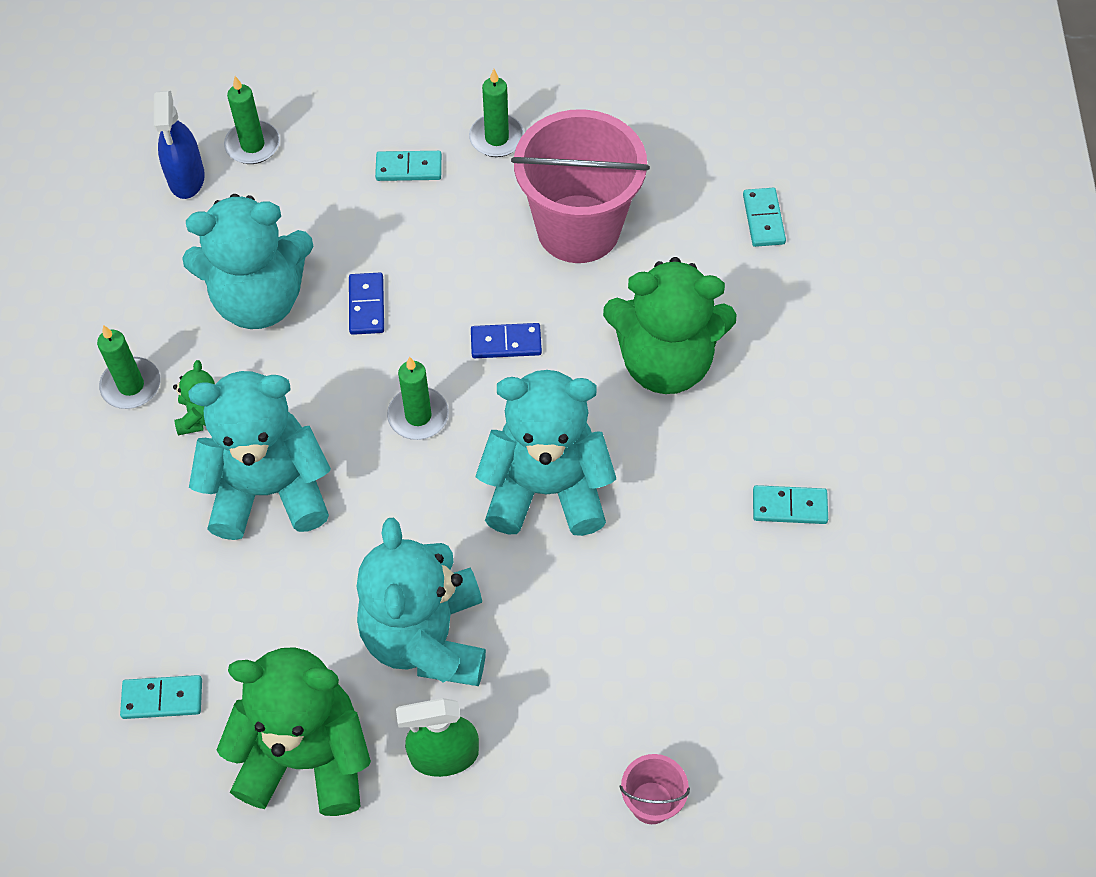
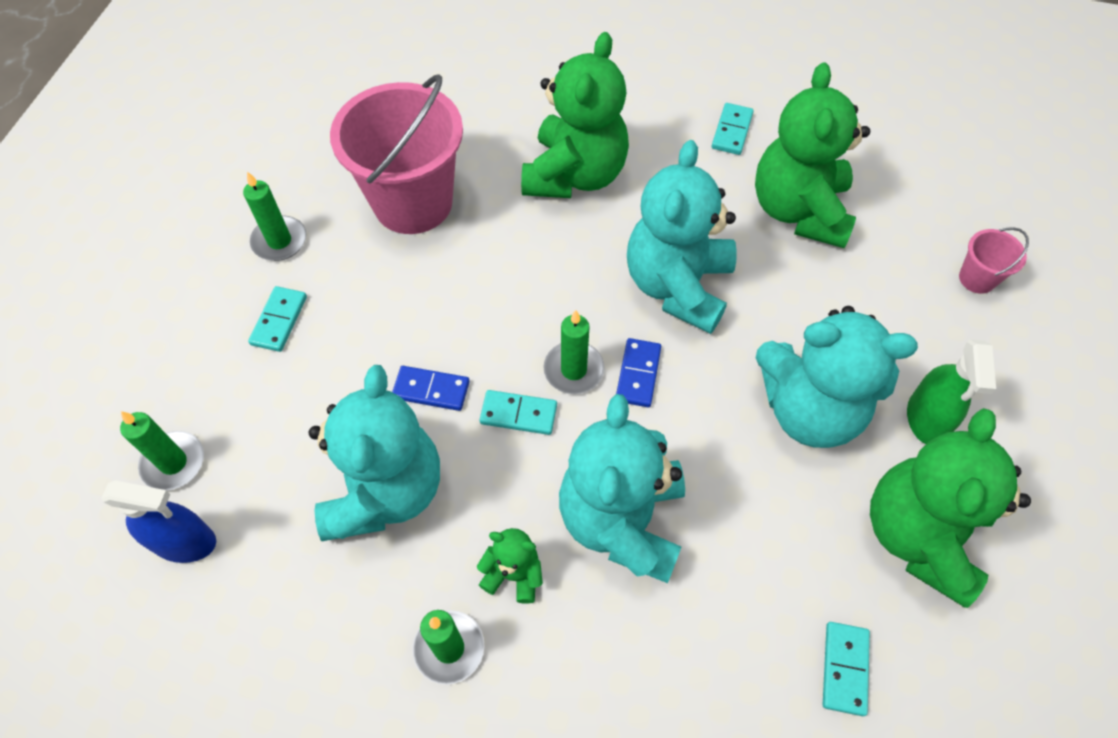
camera: 75 degrees left, 0 degrees up
(506, 342) = (516, 283): blue domino -> blue domino (638, 374)
(690, 595) = (799, 210): none -> green teddy bear
(763, 219) = (457, 79): turquoise domino -> turquoise domino (518, 414)

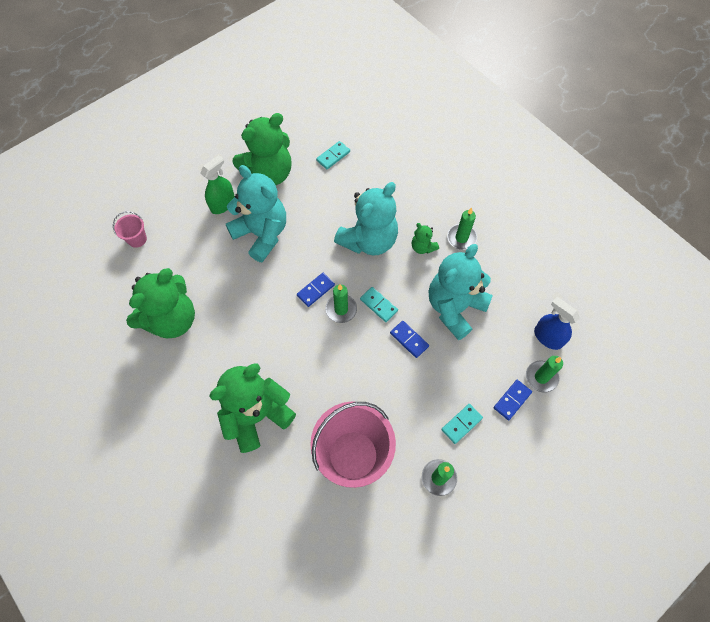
camera: 145 degrees left, 5 degrees up
(211, 397) = (512, 400): none -> blue domino
(677, 286) = (263, 318): turquoise teddy bear -> none
(732, 131) = (153, 387): turquoise domino -> none

